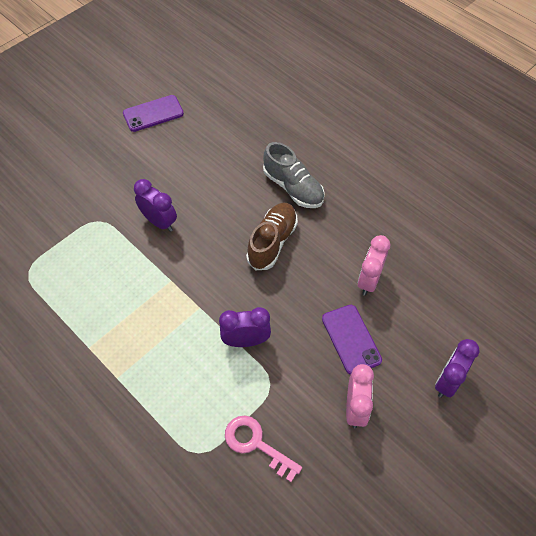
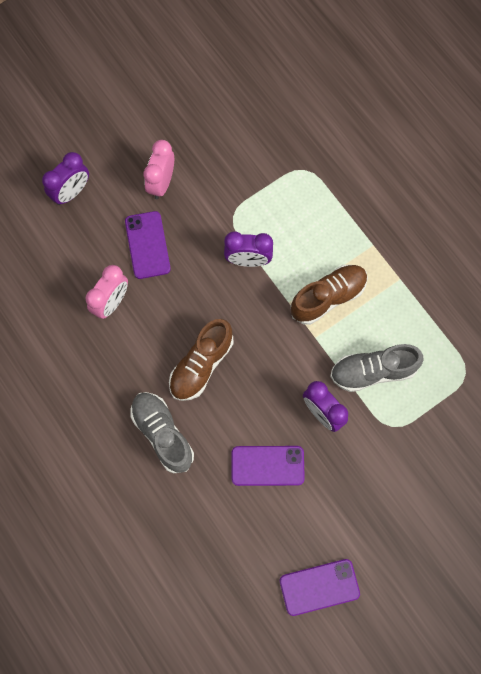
camera: 170 degrees left, 15 degrees up
(115, 260) = (373, 371): none -> grey shoe
(161, 318) = (328, 297): none -> brown shoe
(202, 179) = (267, 465): none -> purple phone
(256, 444) = (254, 168): pink key -> none

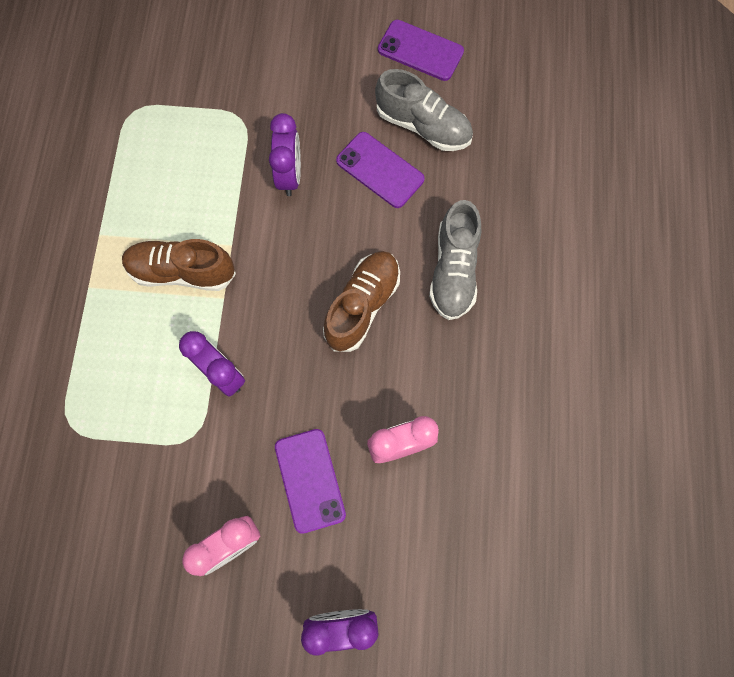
camera: 140 degrees left, 0 degrees up
(147, 245) = (310, 480): purple phone -> purple phone turned 45 degrees counterclockwise
(201, 365) = (362, 305): brown shoe -> brown shoe turned 45 degrees counterclockwise
(373, 371) = (210, 174): grey shoe -> grey shoe (423, 126)

